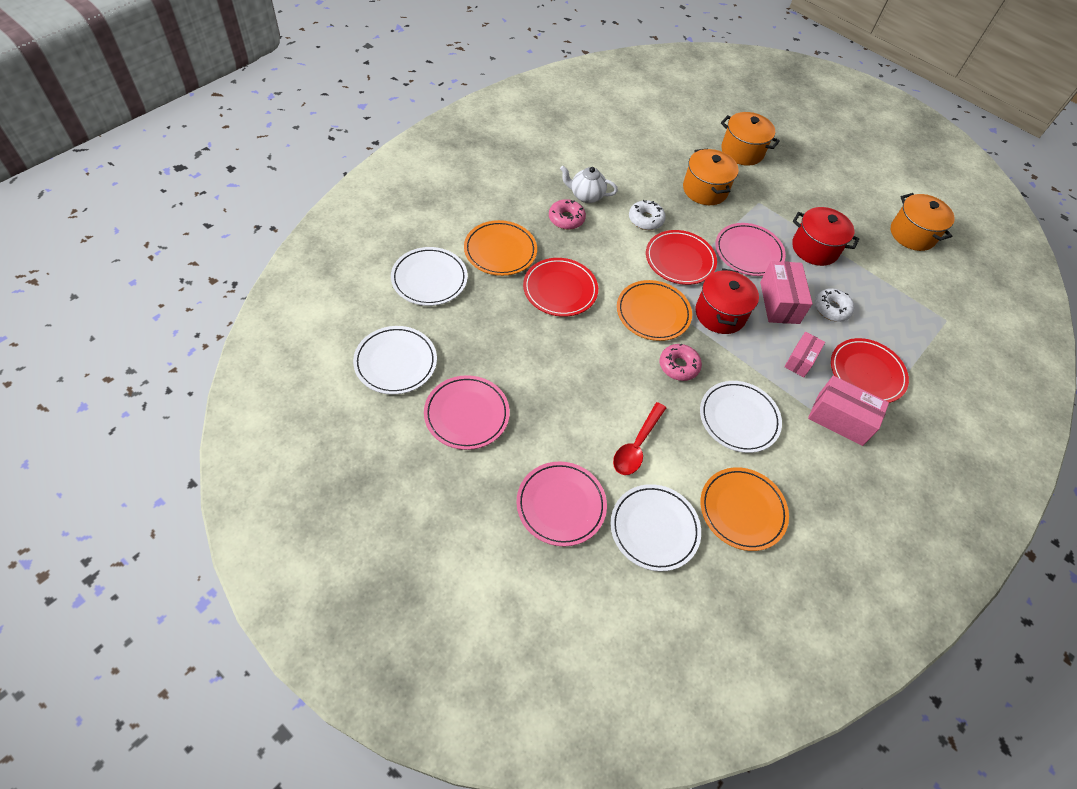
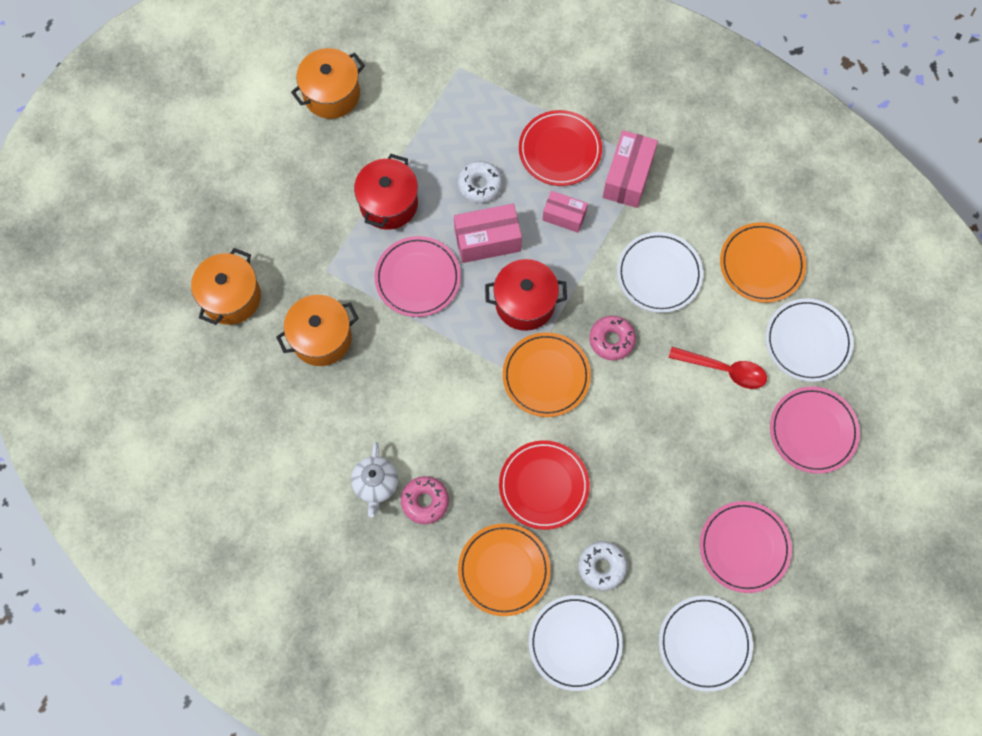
camera: 95 degrees left, 15 degrees up
(645, 219) = (397, 404): white donut -> white donut (602, 567)
(680, 260) = (454, 355): red plate -> none

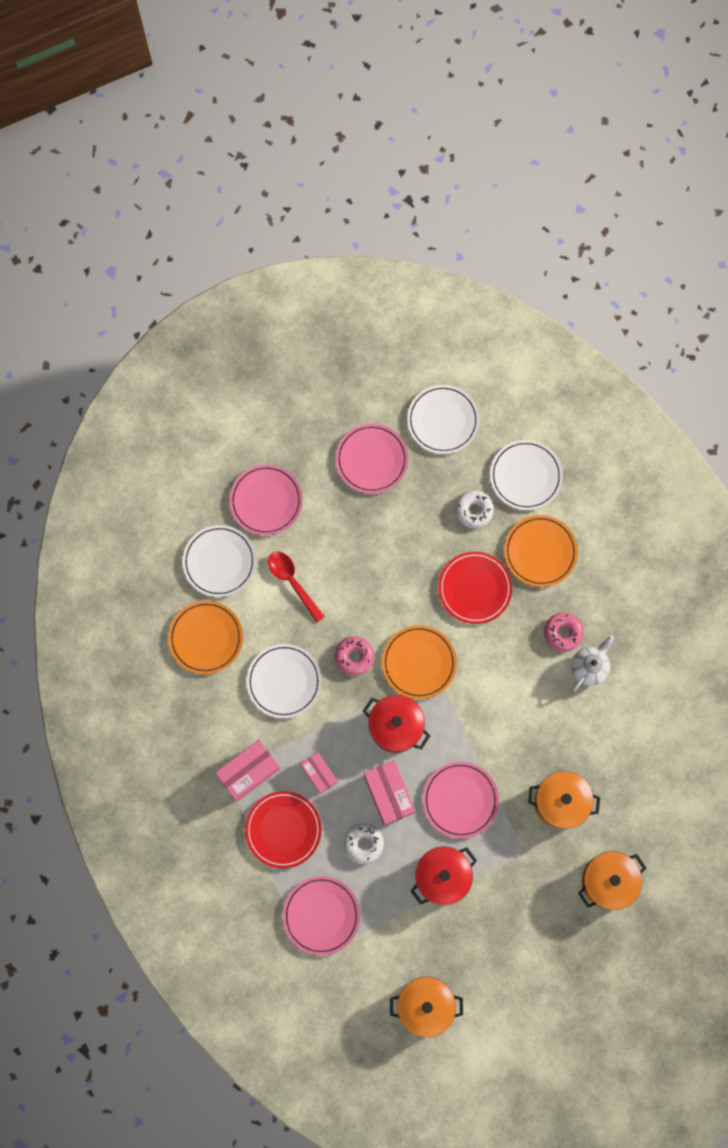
camera: 145 degrees left, 5 degrees up
(473, 105) = (321, 915): none -> pink plate
(487, 240) = (389, 794): pink box -> pink box turned 45 degrees clockwise

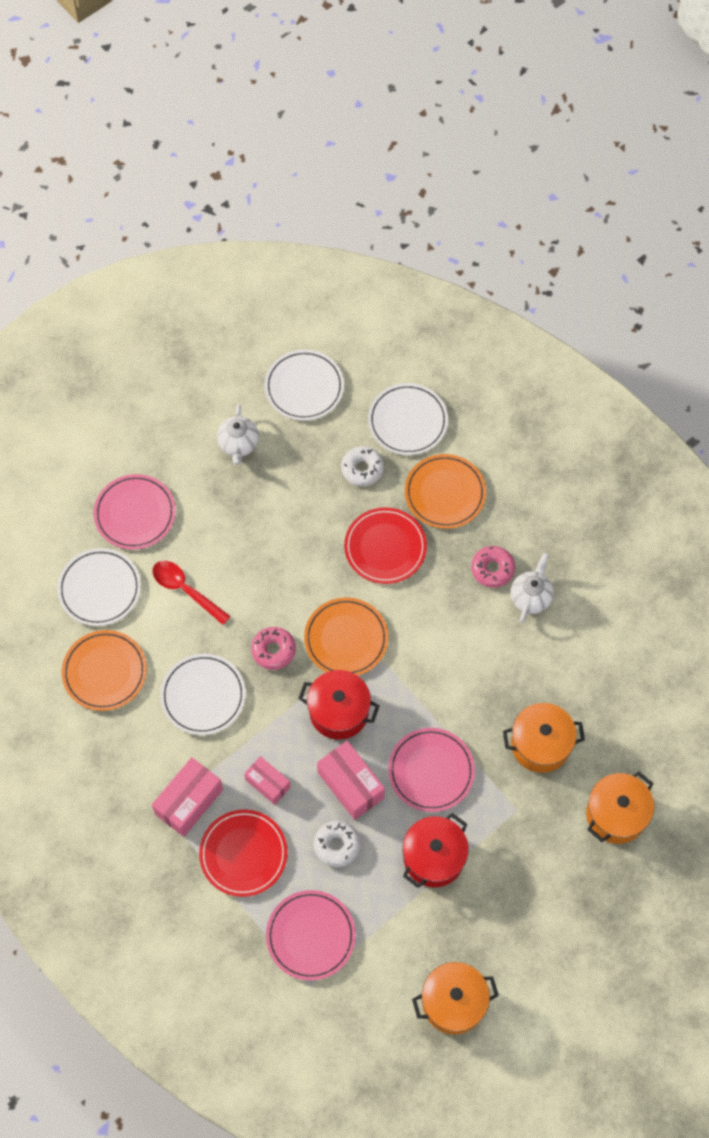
camera: 15 degrees left, 10 degrees down
(371, 460) = (238, 444): pink plate -> white teapot

